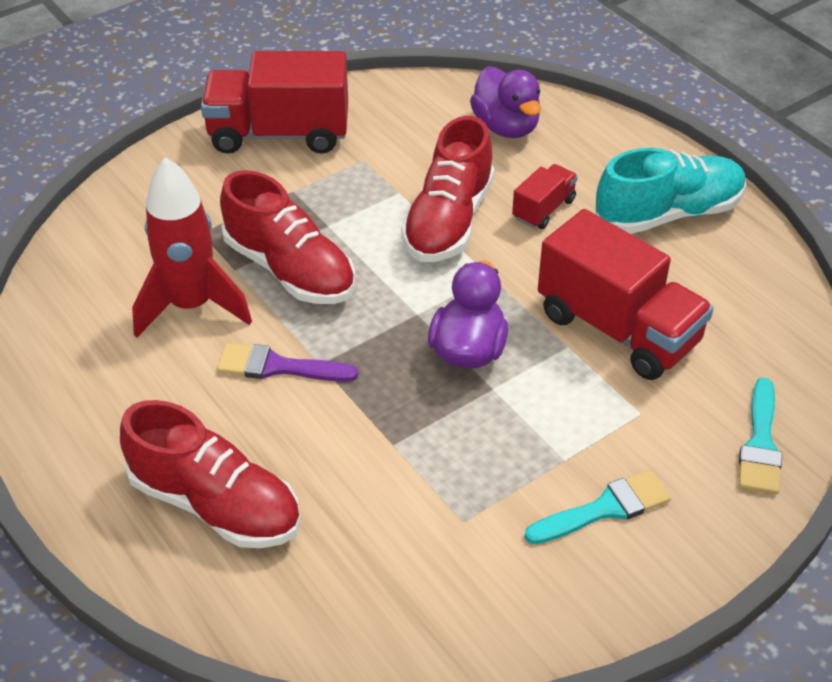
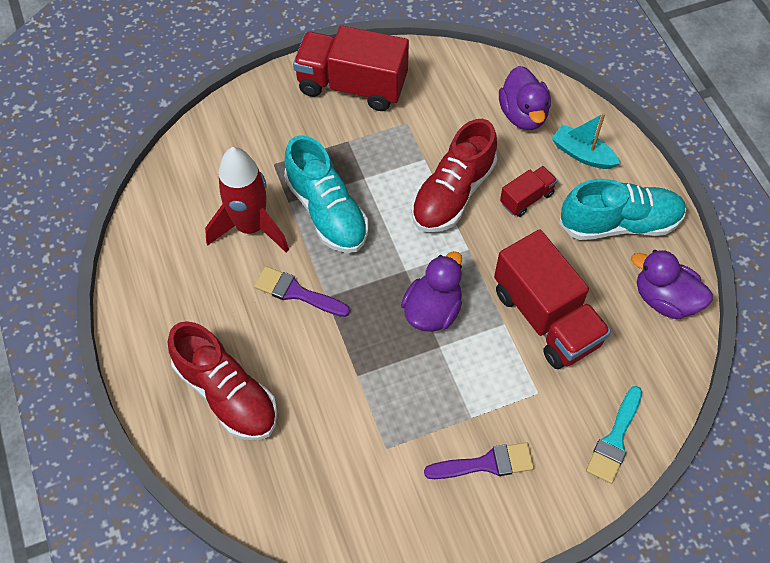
camera: 15 degrees right, 15 degrees up
(289, 269) = (326, 211): red shoe -> turquoise shoe
(594, 153) = (582, 154): none -> turquoise boat
(605, 509) = (486, 463): turquoise brush -> purple brush
(756, 280) = (664, 299): none -> purple duck

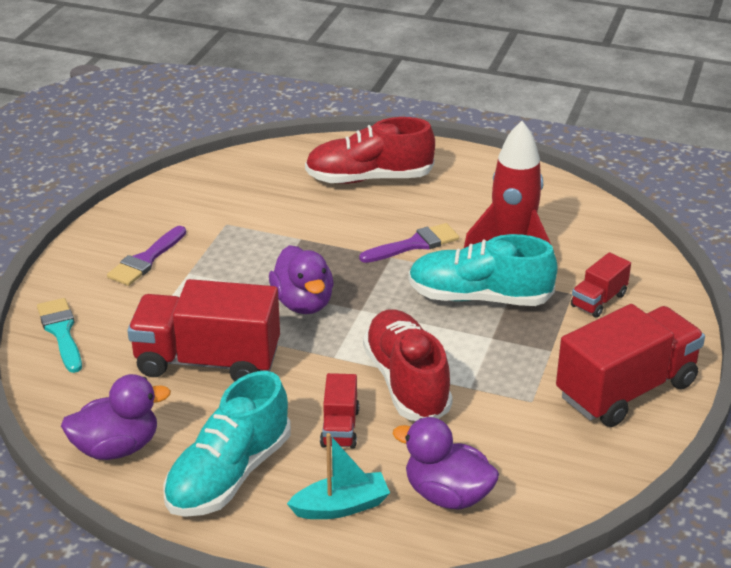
camera: 130 degrees right, 25 degrees down
(269, 145) = (598, 300): none -> red truck

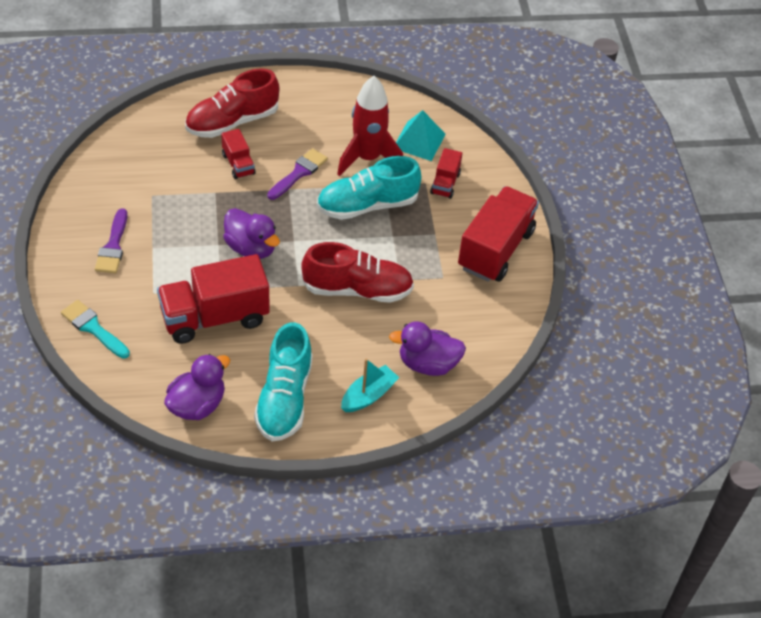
camera: 30 degrees left, 15 degrees up
(340, 428) = (334, 339): red truck -> red truck (238, 164)
(406, 382) = (357, 289): red shoe -> red shoe turned 135 degrees clockwise
(590, 249) = (419, 141): none -> turquoise pyramid

